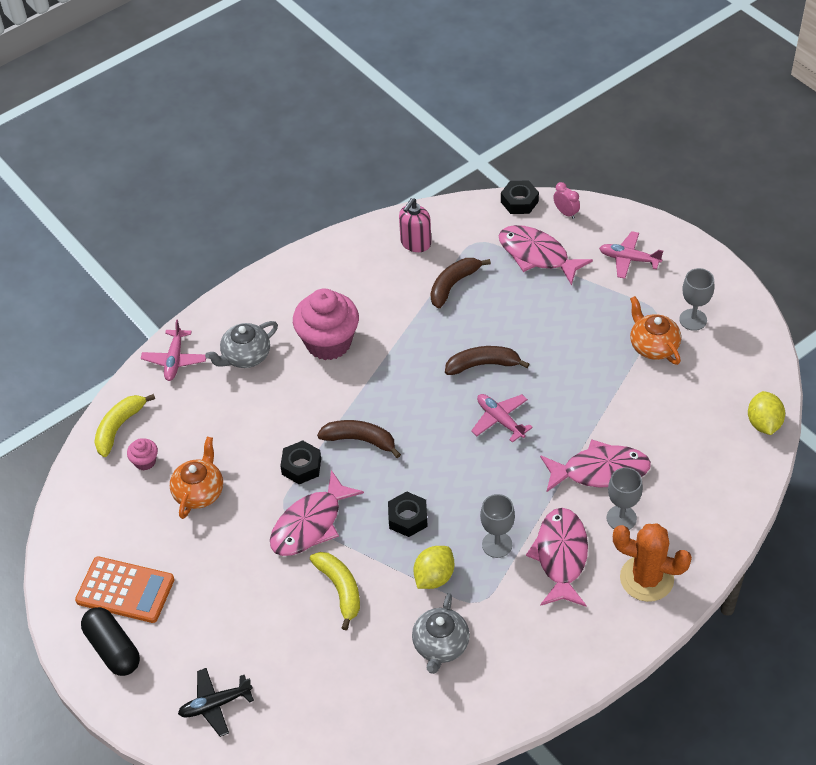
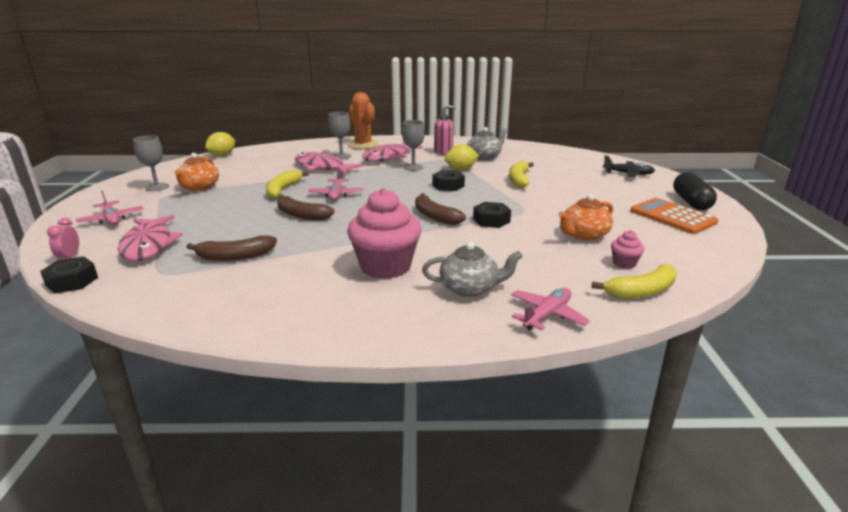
camera: 145 degrees left, 25 degrees down
(310, 524) = (512, 200): pink fish -> none
(415, 243) = (202, 295): pink soap dispenser -> pink soap dispenser (443, 152)
(565, 394) = (283, 190): none -> yellow banana

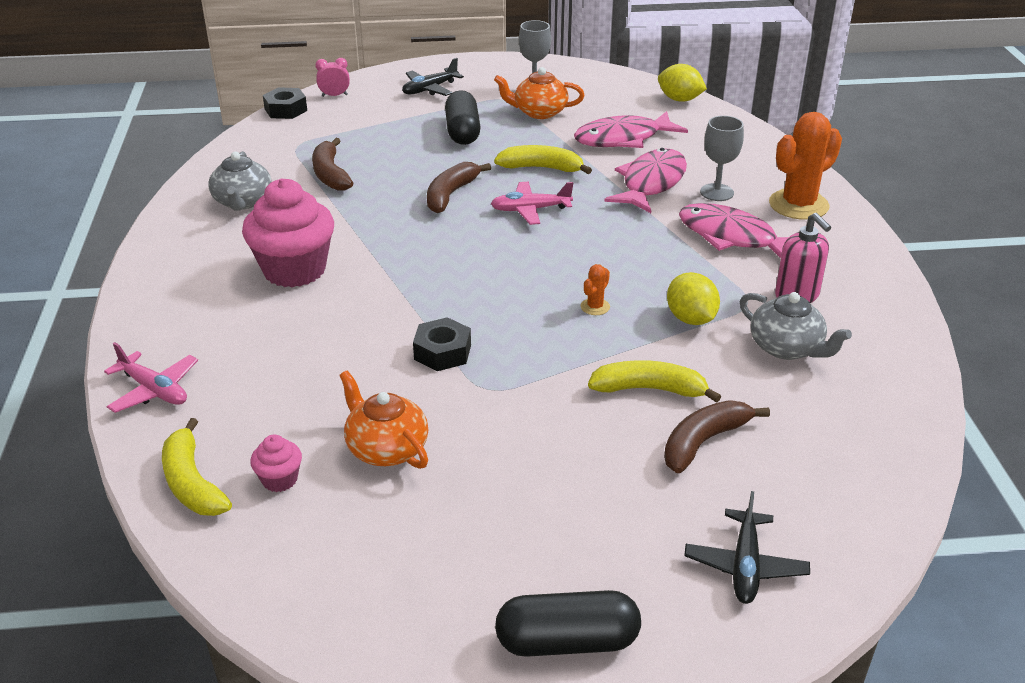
camera: 85 degrees right, 10 degrees up
(112, 219) = (430, 89): pink plane -> black plane
(149, 245) = (361, 124): pink fish -> pink fish (623, 139)
(205, 209) = (463, 132): none -> black capsule
(413, 167) = (684, 266): grey goblet -> none
(435, 216) = (454, 299): brown banana -> brown banana (704, 442)
(448, 185) = (595, 307): black nut -> orange cactus
(470, 288) = (229, 333): grey teapot -> grey teapot (243, 202)
(672, 217) = (475, 586): orange calculator -> none

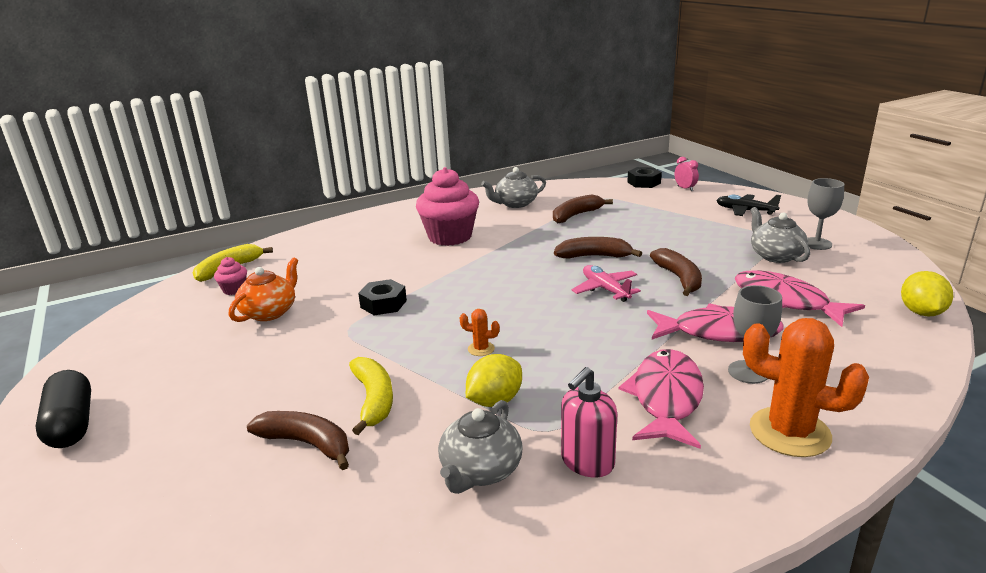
camera: 70 degrees right, 10 degrees down
(154, 390) = (308, 238): pink plane -> none
(463, 132) = (695, 237): black capsule -> none
(539, 112) = (775, 256): orange teapot -> grey teapot
(541, 168) = (679, 278): yellow banana -> brown banana
(745, 566) = (141, 498): black plane -> none

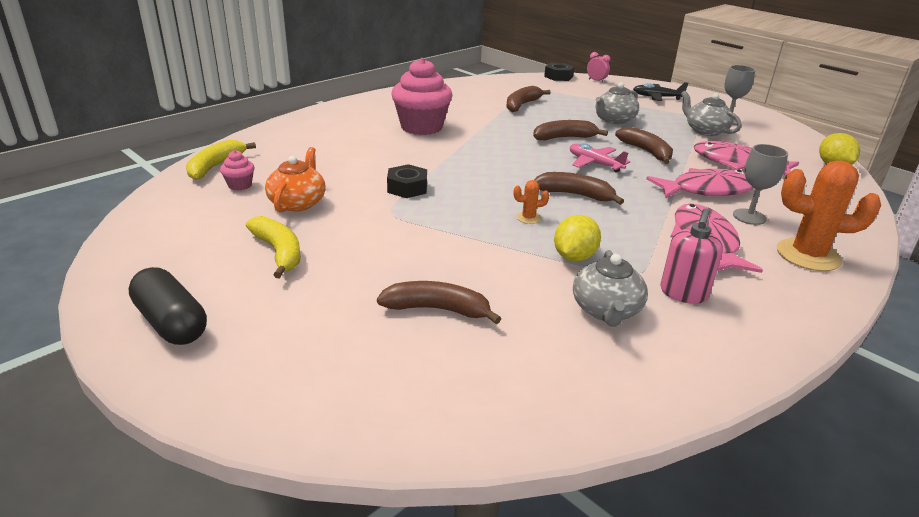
camera: 20 degrees left, 5 degrees up
(374, 400) = (468, 267): yellow banana -> yellow banana (279, 252)
(515, 204) = (459, 97): grey teapot -> grey teapot (614, 120)
(554, 326) = (575, 195): none -> brown banana

